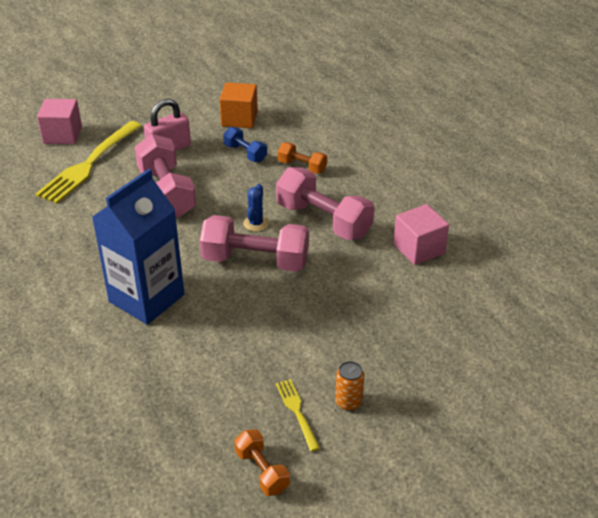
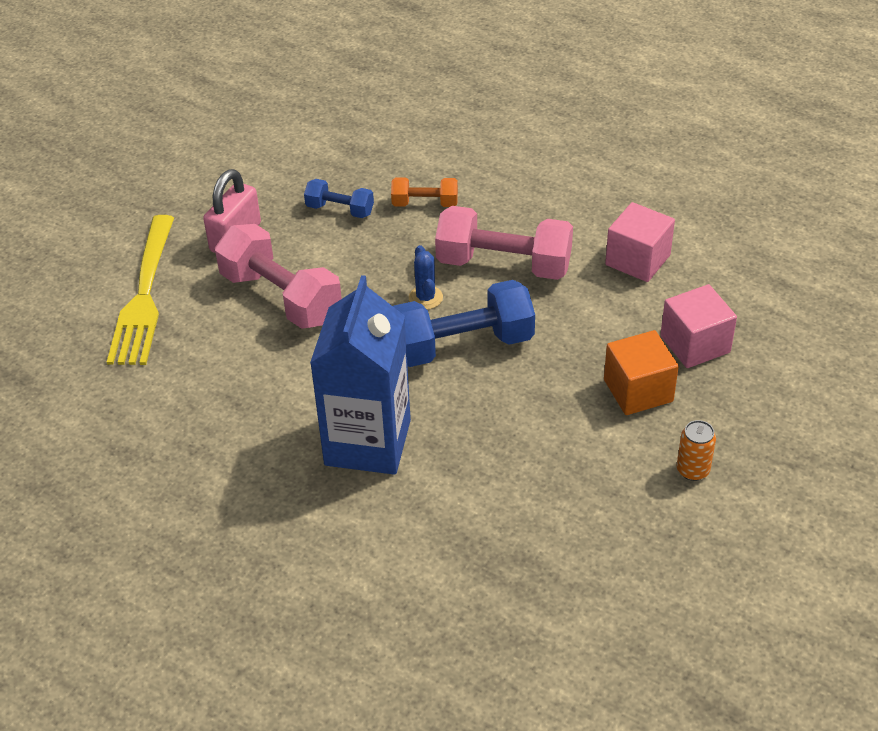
camera: 25 degrees left, 5 degrees up
(62, 135) = (71, 267): pink cube -> pink cube (695, 344)
(239, 119) = (295, 165): orange cube -> orange cube (638, 390)
(255, 260) = (462, 345): pink dumbbell -> blue dumbbell
(262, 471) = (659, 586): orange dumbbell -> none
(297, 412) = (647, 505): yellow fork -> none

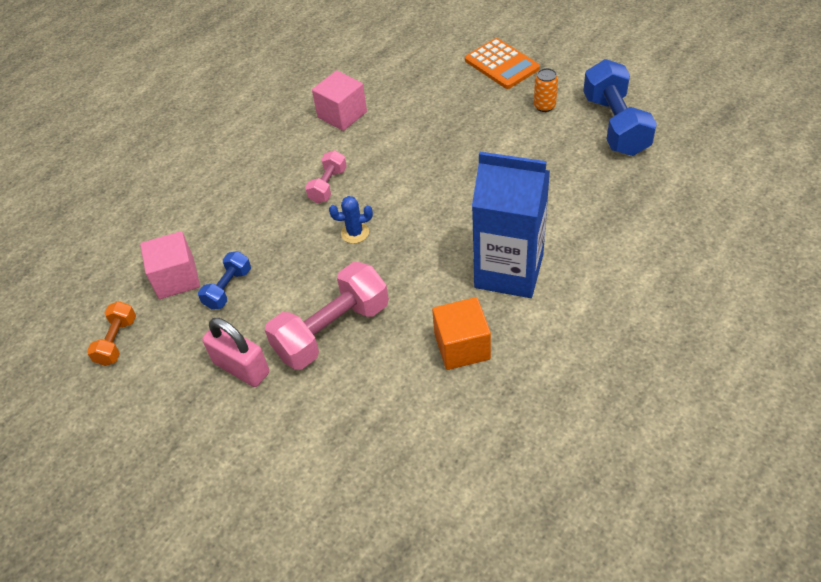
camera: 80 degrees left, 5 degrees up
(144, 295) = (303, 442): yellow fork -> none
(425, 203) = (240, 230): orange dumbbell -> orange dumbbell (117, 341)
(462, 345) = (412, 213): blue dumbbell -> blue dumbbell (615, 125)
(504, 264) = (328, 185): pink dumbbell -> pink dumbbell, size x0.53
(638, 390) = (471, 124): orange cube -> orange cube (462, 346)
(695, 344) = (432, 95): pink cube -> pink cube (176, 278)
(782, 416) = (501, 64): none -> orange calculator

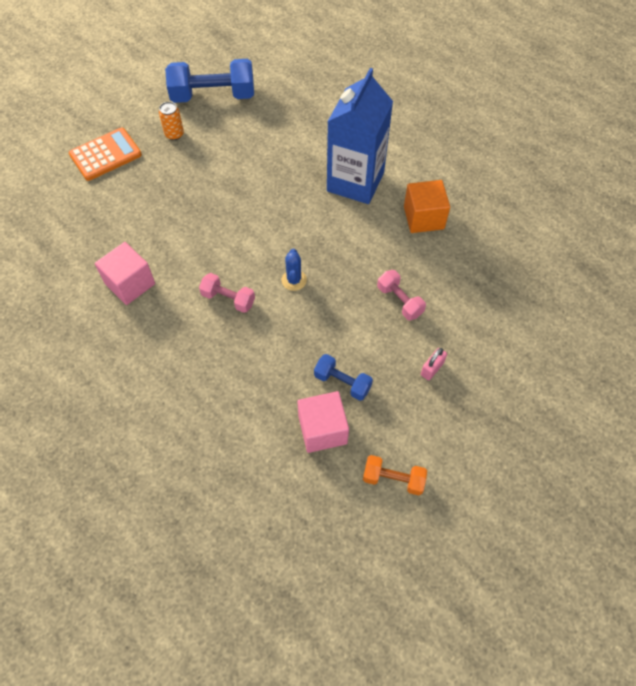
camera: 90 degrees left, 10 degrees up
(241, 368) = (432, 369): pink padlock -> pink padlock, size x0.54
(332, 330) = (399, 301): pink dumbbell -> pink dumbbell, size x0.53

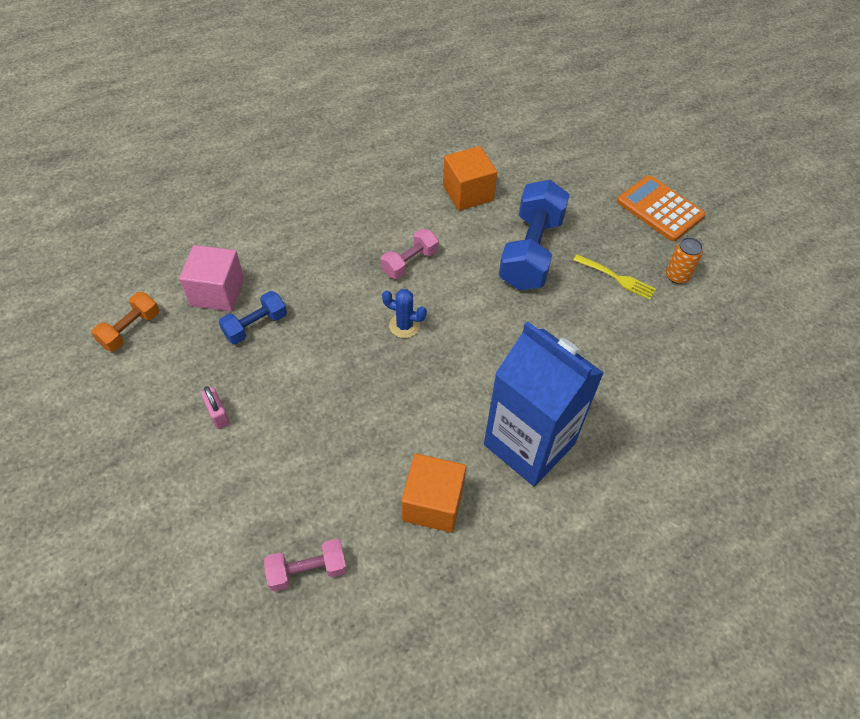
camera: 110 degrees right, 5 degrees down
(105, 155) = (660, 209): orange calculator -> orange calculator turned 150 degrees clockwise
(130, 284) = (468, 193): pink cube -> orange cube
(190, 167) = (616, 277): none -> yellow fork
(213, 96) = (741, 332): blue dumbbell -> blue dumbbell (531, 251)
(399, 301) = (321, 419): pink dumbbell -> pink dumbbell (307, 570)

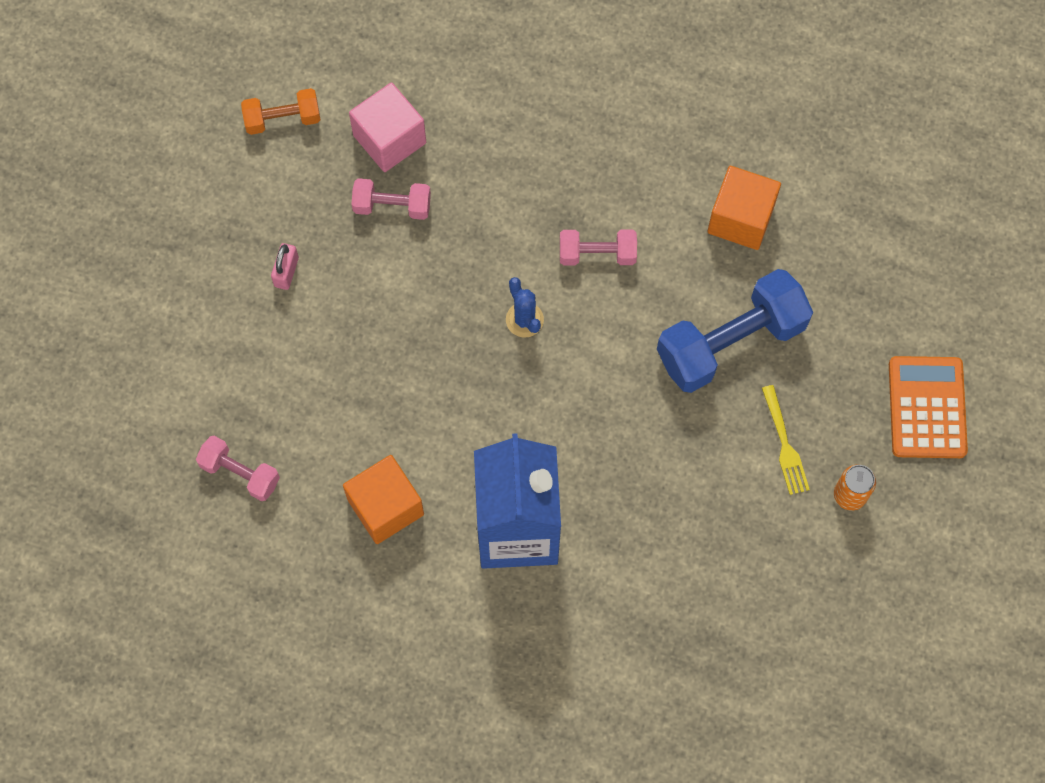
camera: 45 degrees right, 15 degrees up
(255, 326) = (392, 206): blue dumbbell -> pink dumbbell

